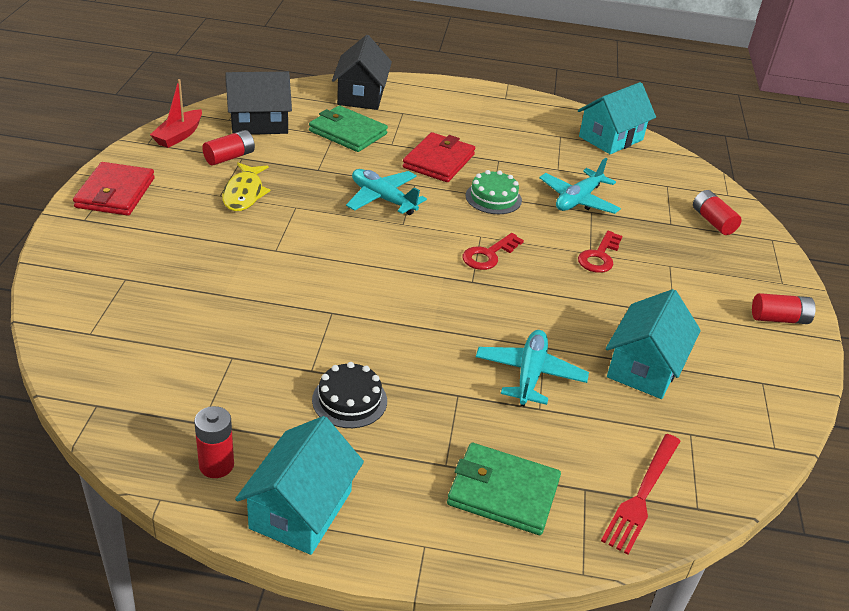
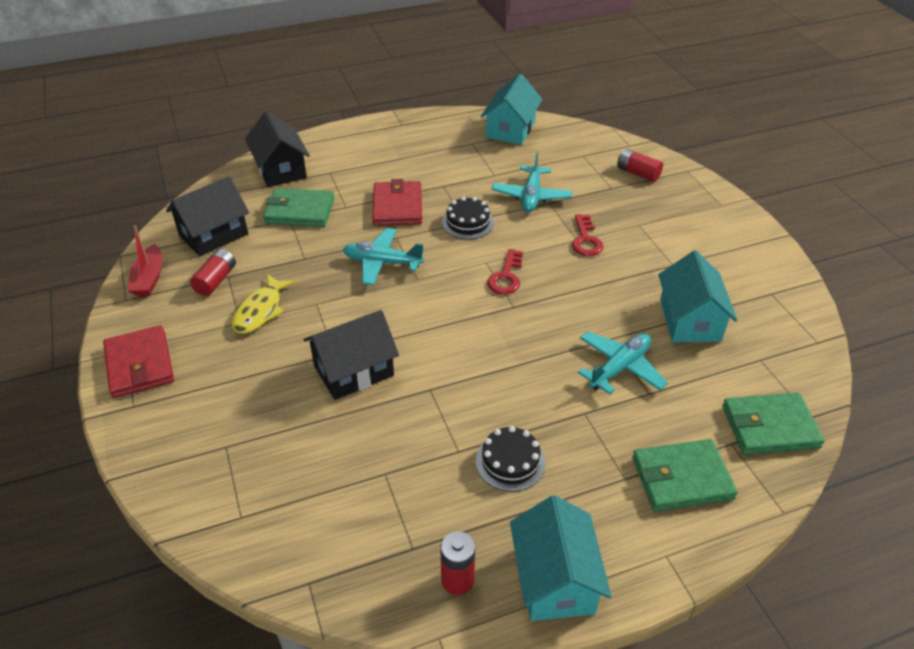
camera: 25 degrees left, 5 degrees up
(244, 194) = (260, 311): yellow fish -> yellow fish turned 45 degrees clockwise
(279, 270) = (353, 371): none -> black house
(493, 198) = (468, 222): green cake -> black cake
(529, 374) = (620, 368): turquoise plane -> turquoise plane turned 60 degrees clockwise
(642, 495) = (770, 427): red fork -> green wallet
(779, 319) = (741, 235): red battery -> none

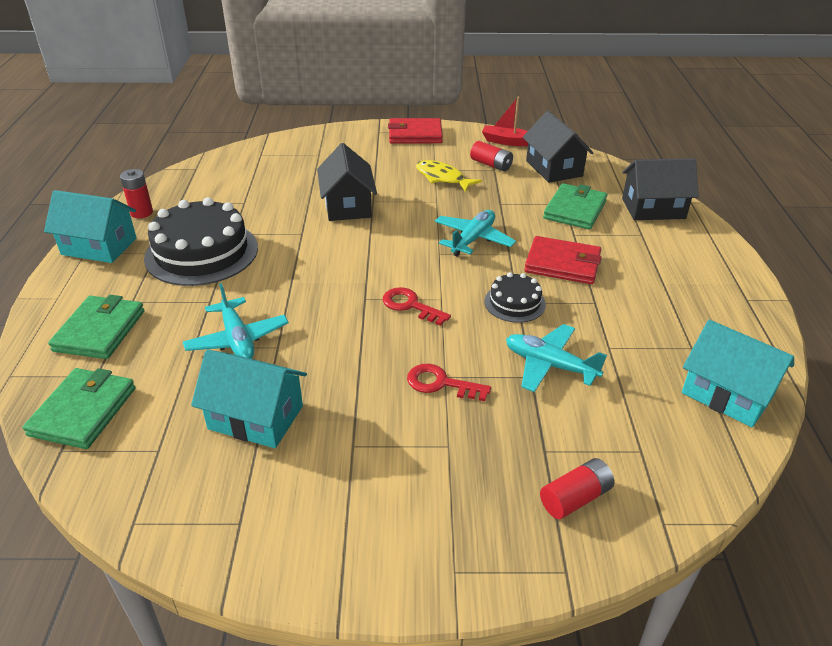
camera: 110 degrees right, 5 degrees down
(510, 462) = (201, 252): black cake -> black cake, size x1.97

